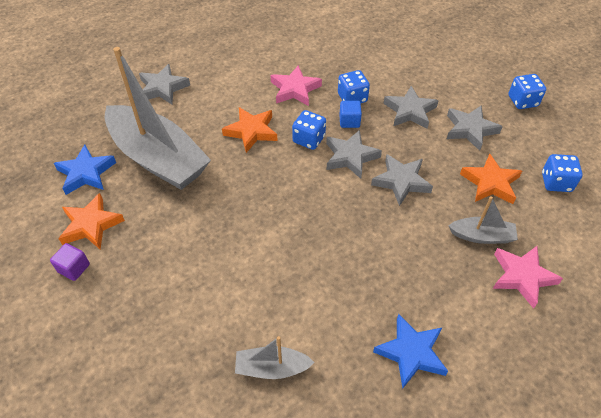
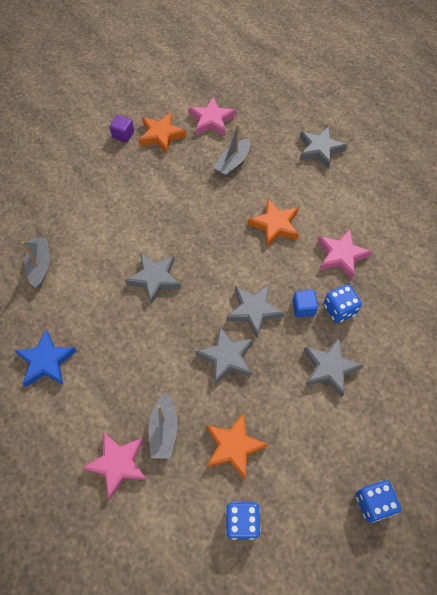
camera: 85 degrees right, 10 degrees up
(86, 173) = (211, 120): blue star -> pink star
(158, 158) = (232, 162): grey boat -> grey boat, size x0.45
(309, 139) = (272, 273): blue dice -> none
(470, 130) = (311, 432): grey star -> grey star (155, 279)

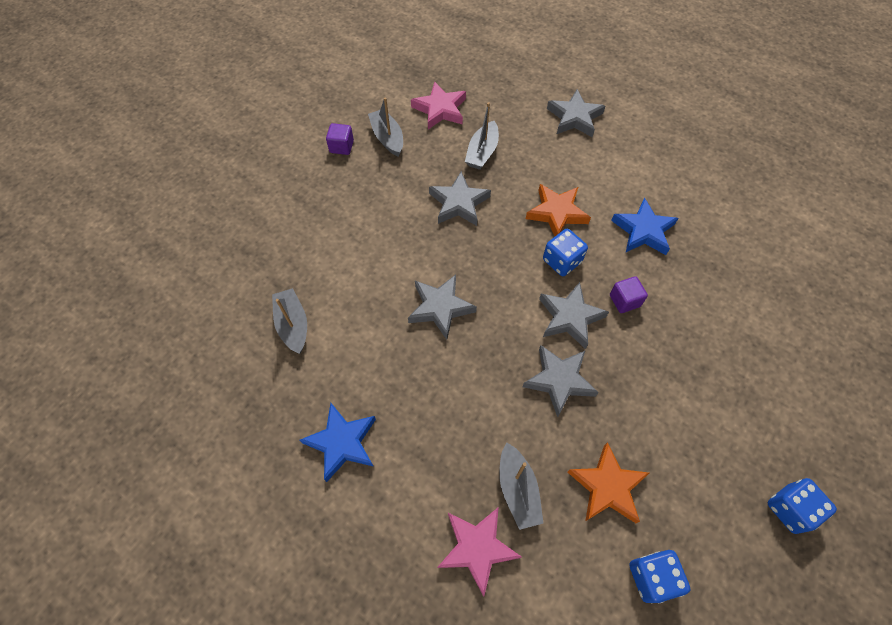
camera: 15 degrees left, 0 degrees up
(161, 135) = (387, 138): orange star -> grey boat
(303, 308) = (624, 300): blue cube -> purple cube
(329, 368) = (680, 363): grey star -> grey star (458, 203)
(339, 310) = (665, 293): blue dice -> blue dice (562, 261)
(341, 256) = (643, 231): pink star -> blue star

